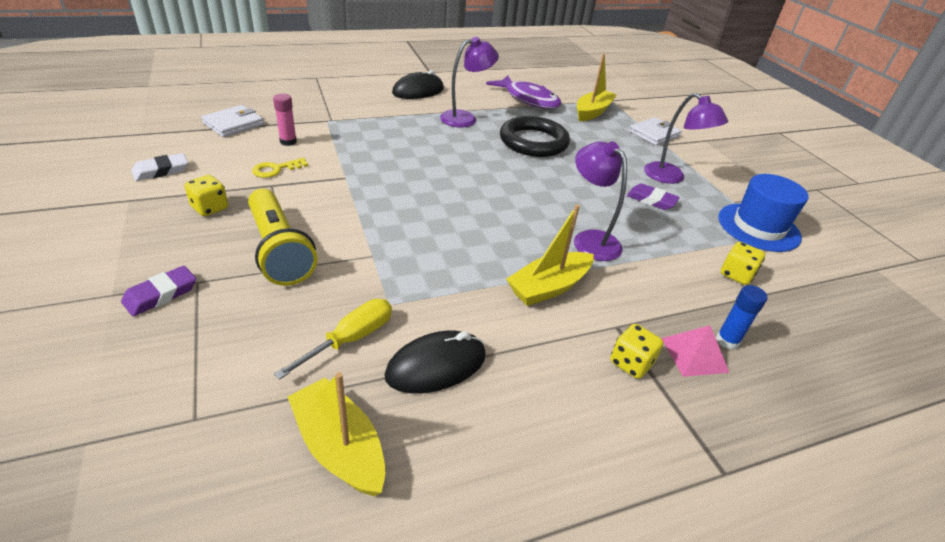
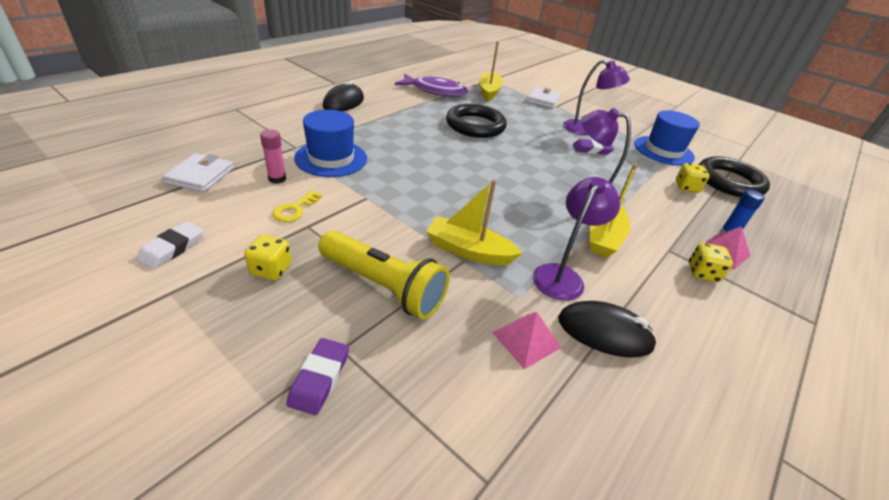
camera: 30 degrees left, 0 degrees up
(339, 447) = (617, 436): yellow boat -> yellow boat (468, 251)
(351, 137) = (331, 158): none -> blue hat
(351, 338) = (526, 340): yellow screwdriver -> pink pyramid
(436, 366) = (604, 332): black mouse -> black mouse turned 75 degrees clockwise
(465, 118) = (406, 118): purple lamp -> purple lamp (562, 275)
(817, 288) = (729, 182): none -> black ring

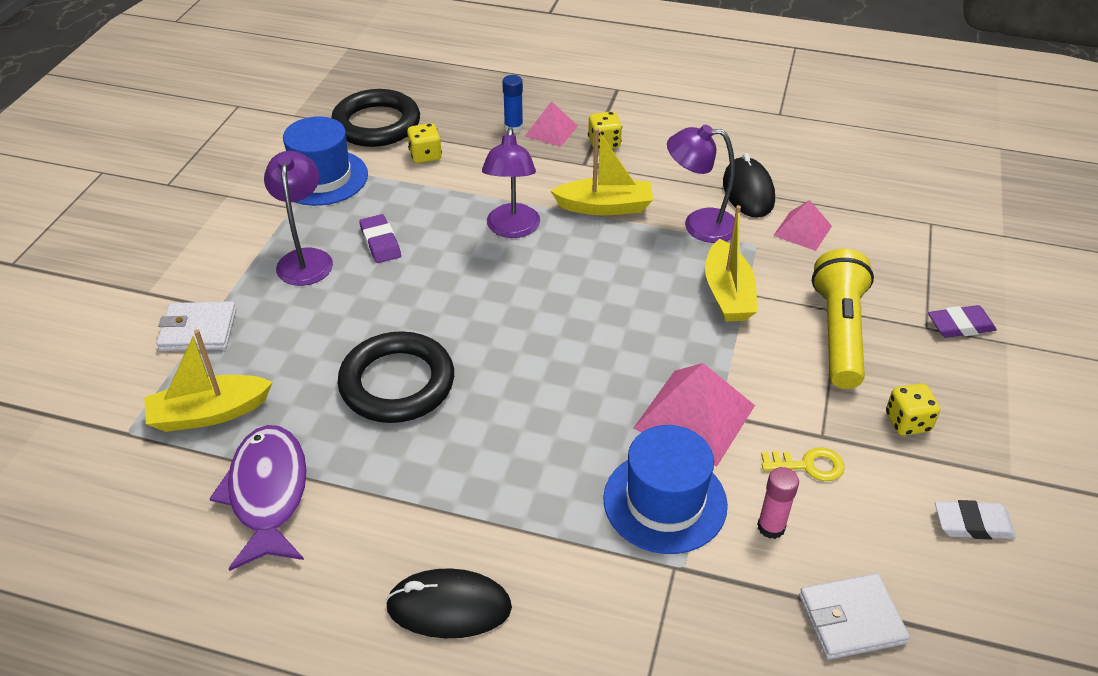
camera: 110 degrees left, 5 degrees up
(373, 189) = (694, 416): none -> pink pyramid

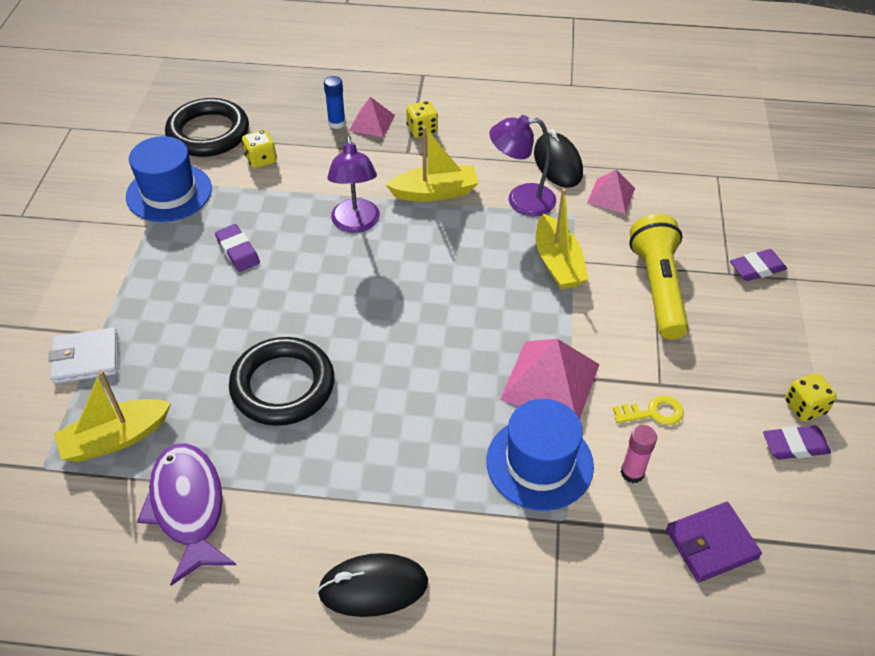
camera: 10 degrees left, 5 degrees up
(305, 259) = (171, 275): purple lamp -> none
(851, 619) = (711, 544): white wallet -> purple wallet
(907, 422) = (728, 362): yellow dice -> yellow dice (804, 407)
(973, 524) = (795, 445): white eraser -> purple eraser

